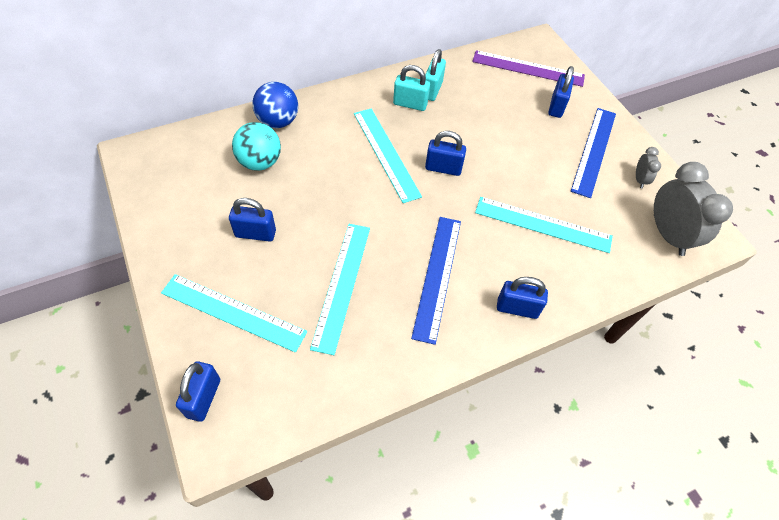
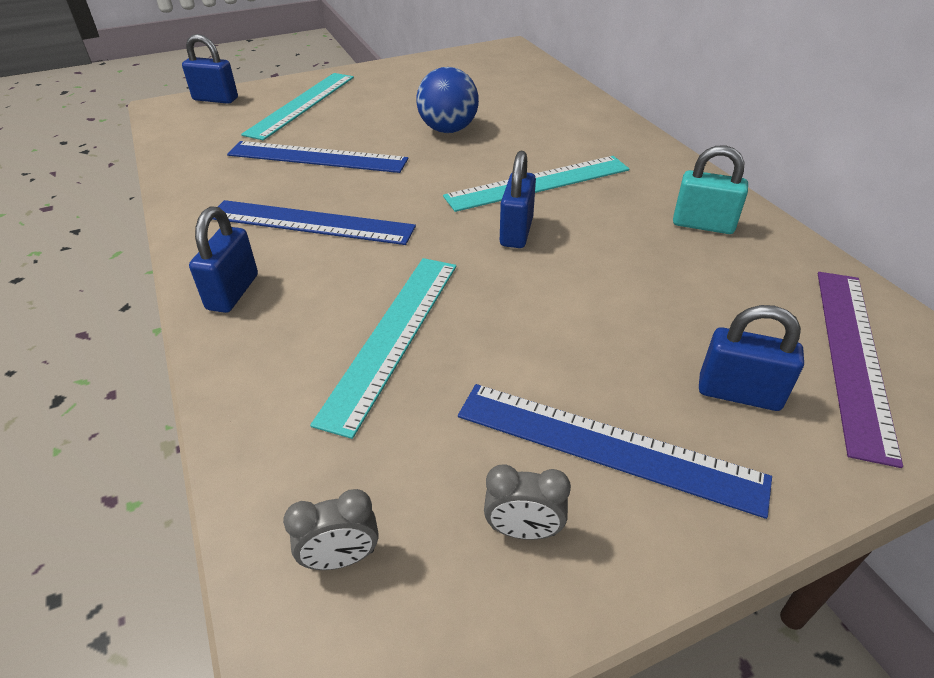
camera: 95 degrees right, 15 degrees down
(255, 233) = (399, 108): blue padlock -> none
(260, 162) = (506, 104): turquoise ball -> none
(278, 121) = (578, 110): blue ball -> blue ball (448, 130)
(342, 285) = (317, 157): turquoise ruler -> blue ruler
(410, 104) = (656, 203): turquoise padlock -> none
(668, 235) = (341, 558): grey clock -> grey clock, size x0.47

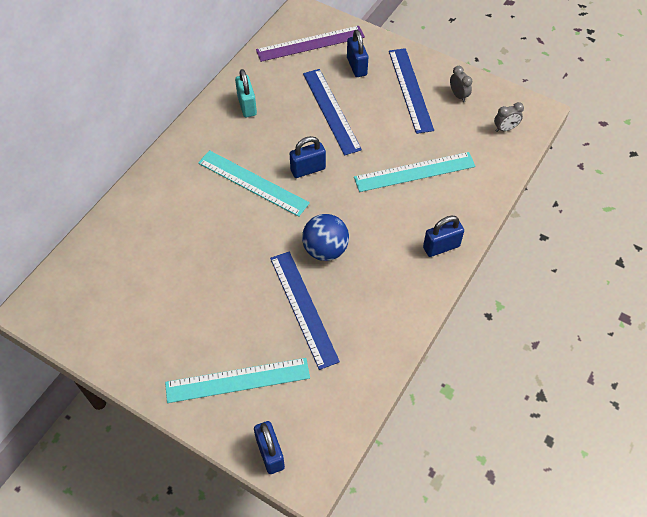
camera: 125 degrees left, 15 degrees up
(311, 222) = (368, 258): blue ruler -> blue ruler (331, 111)
(341, 558) = (505, 129): grey clock -> grey clock turned 120 degrees clockwise
(448, 130) = (216, 261): blue ball -> blue ball (325, 250)

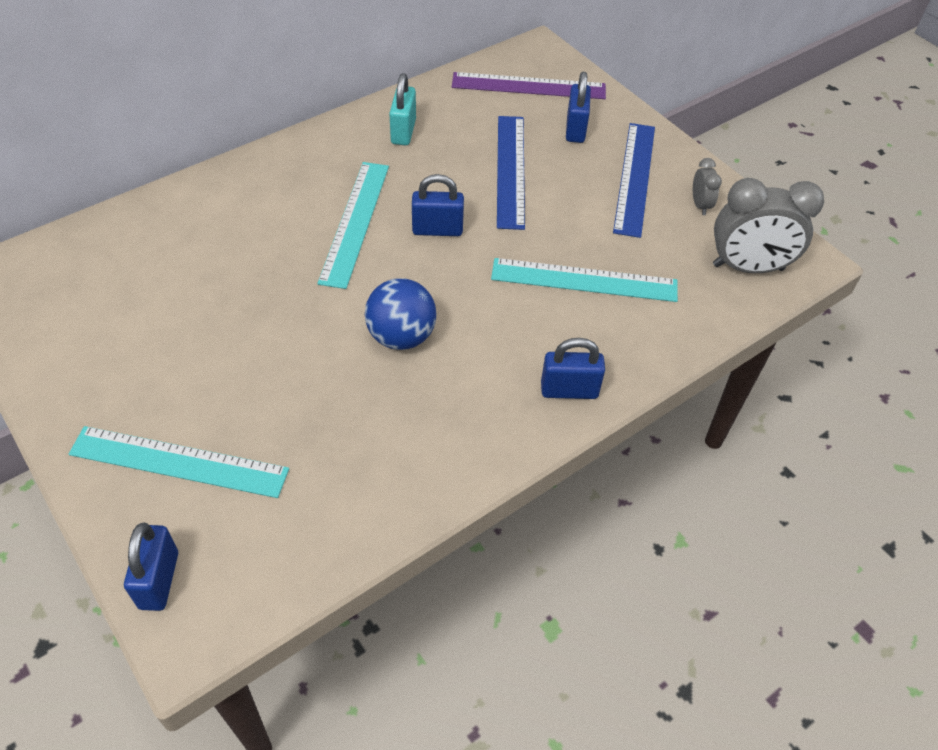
camera: 20 degrees right, 5 degrees down
(253, 183) = (355, 222): turquoise ruler -> turquoise ruler turned 45 degrees clockwise
(303, 308) = (326, 401): blue ruler -> none
(505, 129) = (748, 267): grey clock -> grey clock, size x2.12

